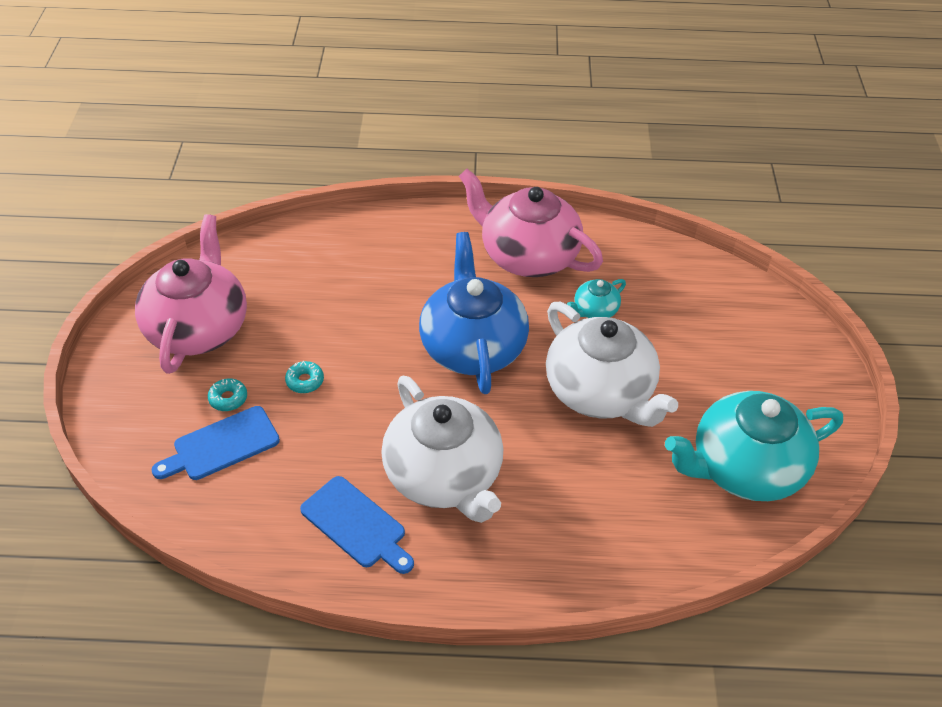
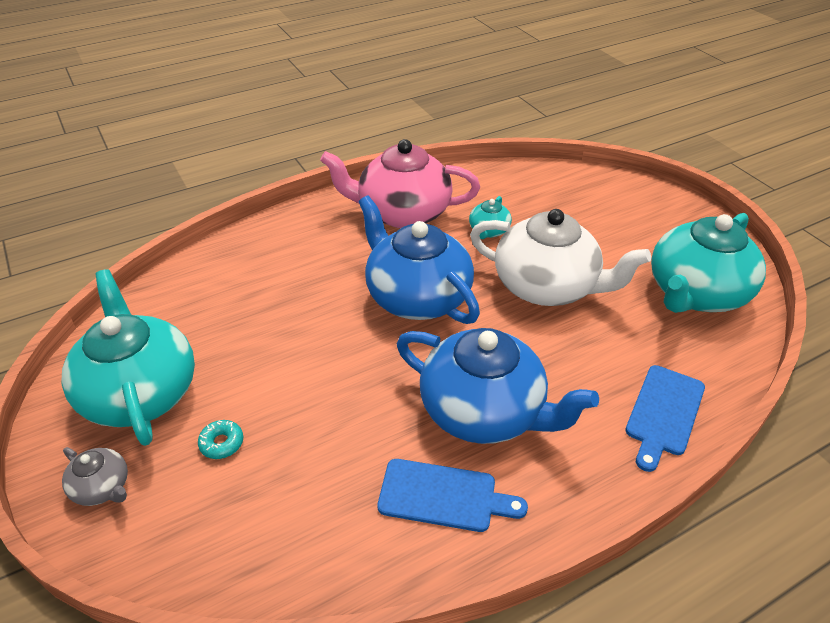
camera: 30 degrees left, 5 degrees down
(129, 390) = (102, 487): none -> grey teapot
(198, 327) = (140, 392): pink teapot -> turquoise teapot
(221, 445) = (248, 491): blue cutting board -> blue cutting board (663, 413)
(305, 381) = (289, 391): turquoise donut -> none
(444, 476) = (484, 411): white teapot -> blue teapot

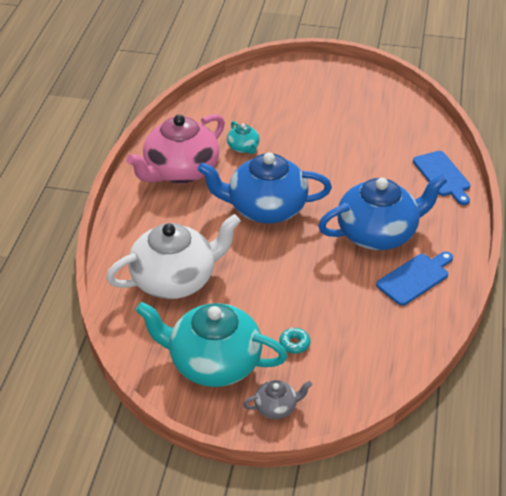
camera: 50 degrees left, 0 degrees up
(547, 286) = (317, 156): white teapot -> white teapot (175, 279)
(695, 293) = (382, 111): turquoise teapot -> none

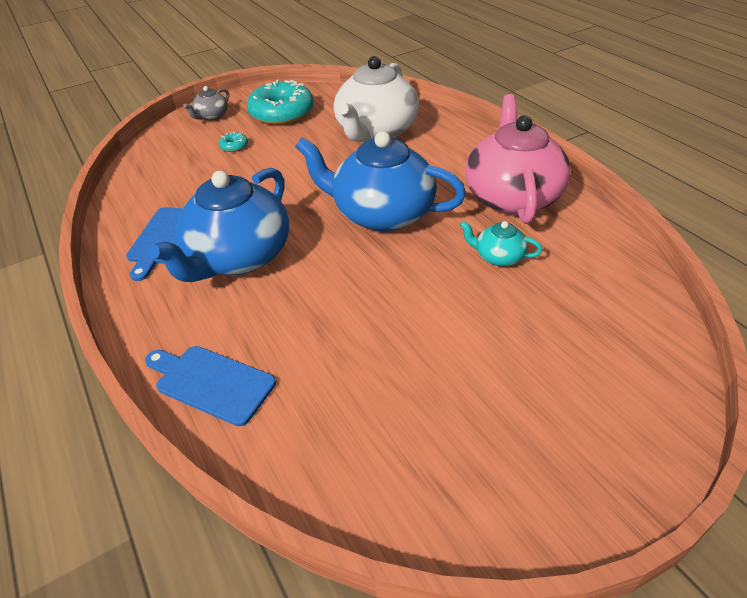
camera: 140 degrees right, 0 degrees up
(213, 362) = (282, 113): turquoise teapot -> turquoise donut
(265, 208) = (382, 214): blue teapot -> blue teapot turned 120 degrees counterclockwise

